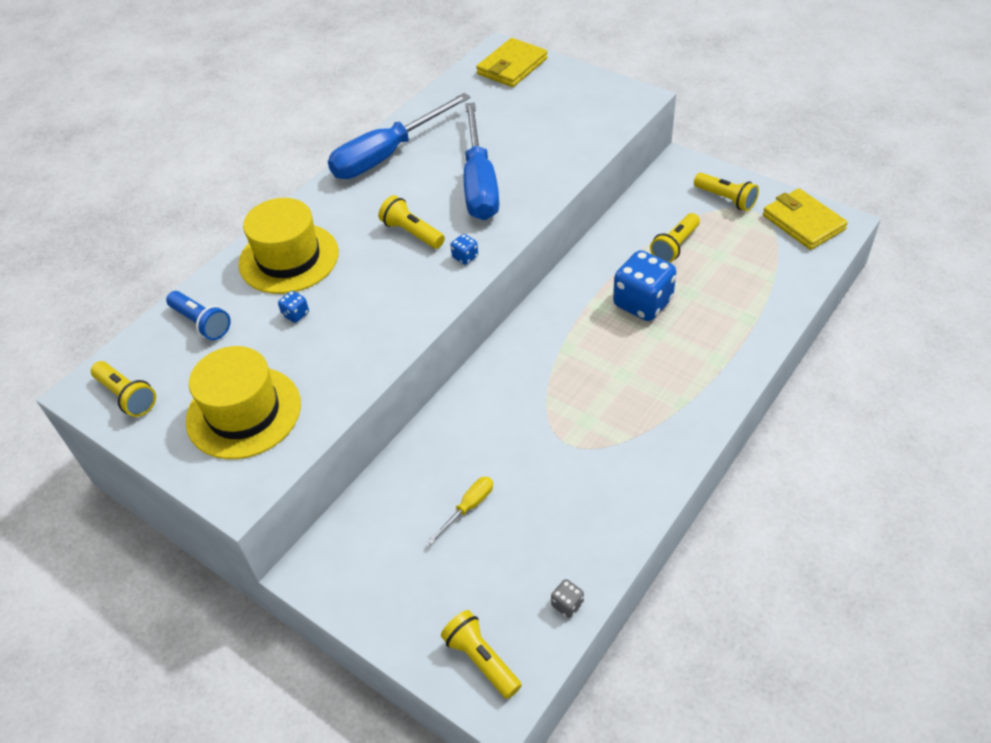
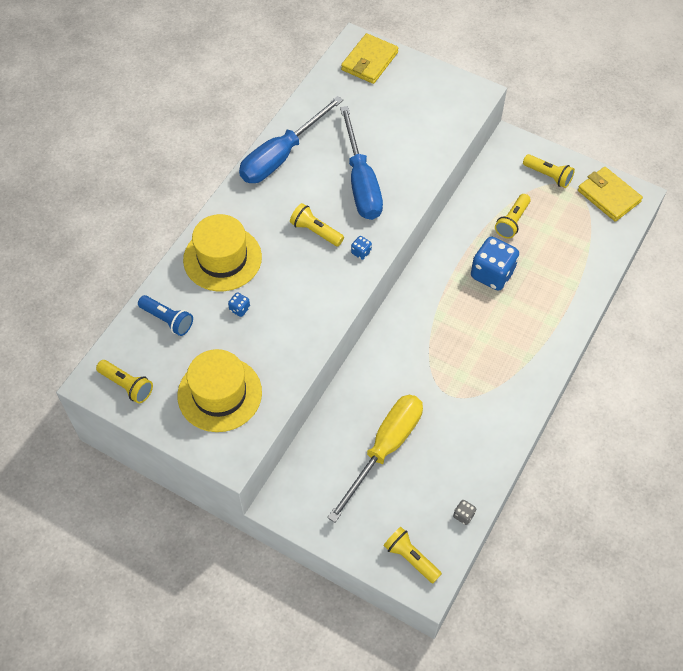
camera: 10 degrees left, 10 degrees up
(468, 507) = (385, 449): yellow screwdriver -> yellow screwdriver, size x2.34

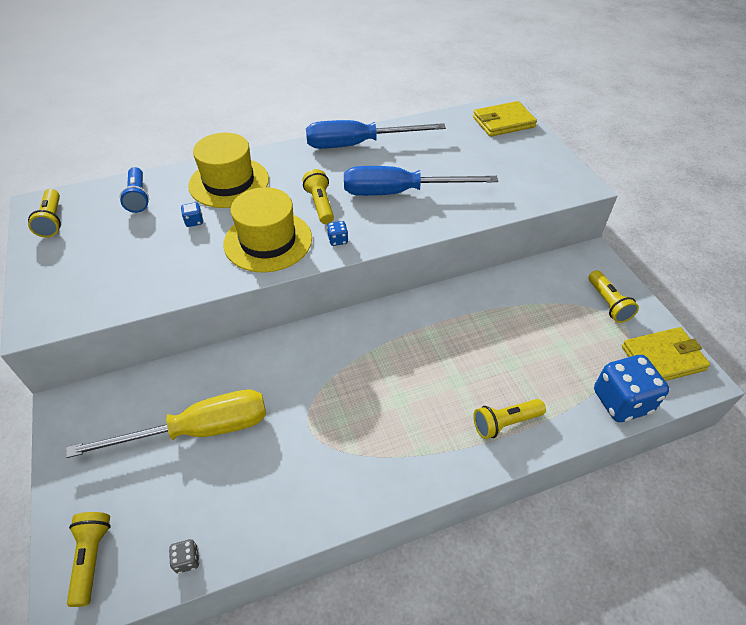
camera: 40 degrees right, 10 degrees down
(219, 394) = (97, 269): yellow hat -> yellow hat (268, 241)
(361, 182) = (400, 192): blue screwdriver -> blue screwdriver turned 60 degrees clockwise
(492, 274) = (465, 350): blue dice -> blue dice (621, 401)
(512, 221) = (531, 319): yellow flashlight -> yellow flashlight (505, 423)
(608, 196) = (662, 358): yellow wallet -> yellow wallet turned 75 degrees clockwise

